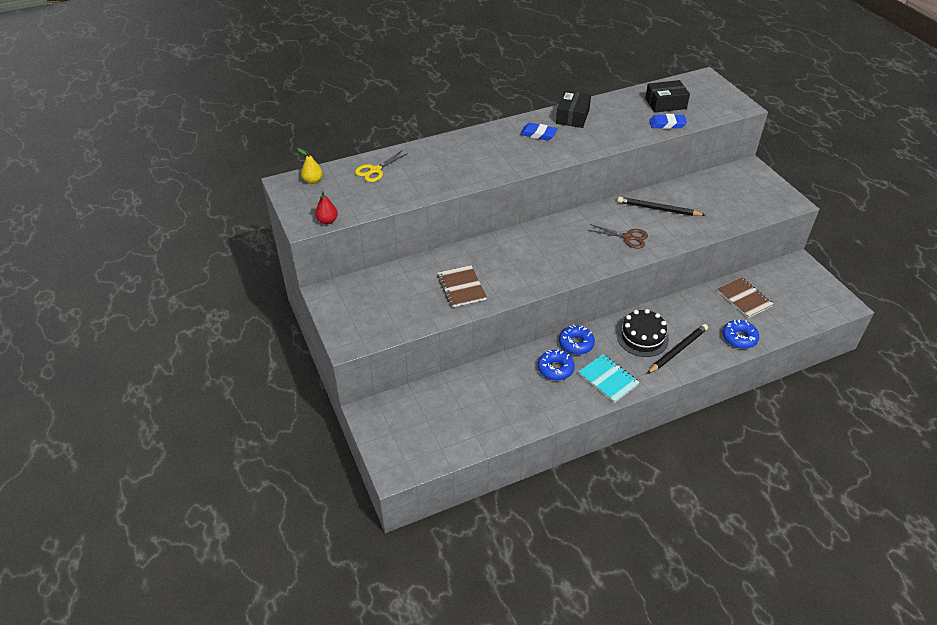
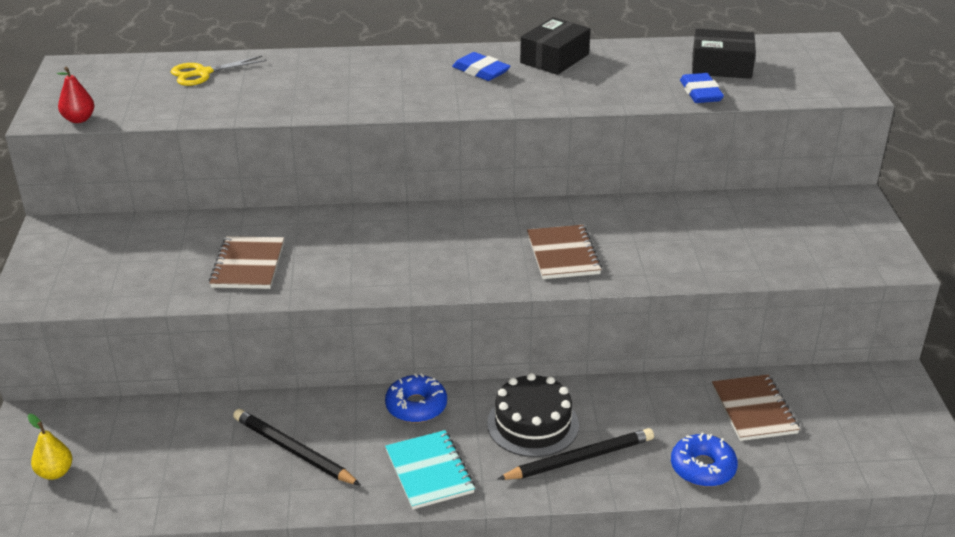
camera: 20 degrees right, 10 degrees down
(313, 181) = (107, 70): yellow pear -> yellow pear (55, 472)
(555, 369) = (356, 434): blue donut -> none
(627, 237) = (563, 254): brown scissors -> brown notebook
(658, 209) = (646, 226): black pencil -> black pencil (293, 451)
(667, 124) = (700, 93): blue eraser -> blue eraser turned 60 degrees clockwise

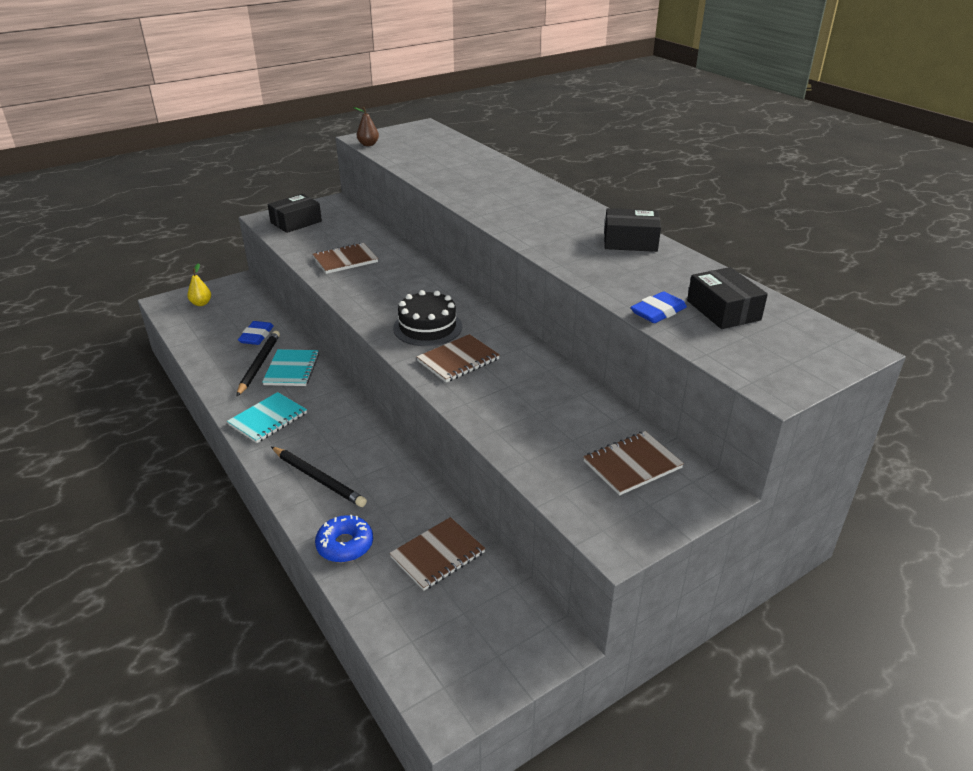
camera: 60 degrees right, 0 degrees up
(77, 276) = (296, 222): none -> black box
(79, 119) = (368, 144): red pear -> brown pear
(203, 73) = (457, 153): yellow scissors -> none
(334, 424) = (292, 369): none -> turquoise notebook
(416, 406) = (329, 392): blue donut -> none
(481, 71) = (571, 223): blue eraser -> blue eraser (256, 336)
(533, 424) = (342, 446): black cake -> black cake (427, 327)
(800, 220) = (632, 465): none -> brown notebook

